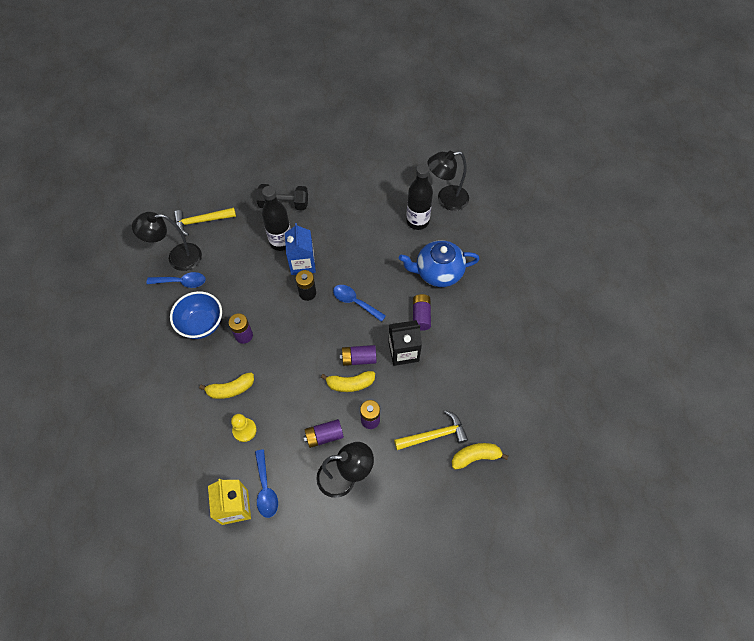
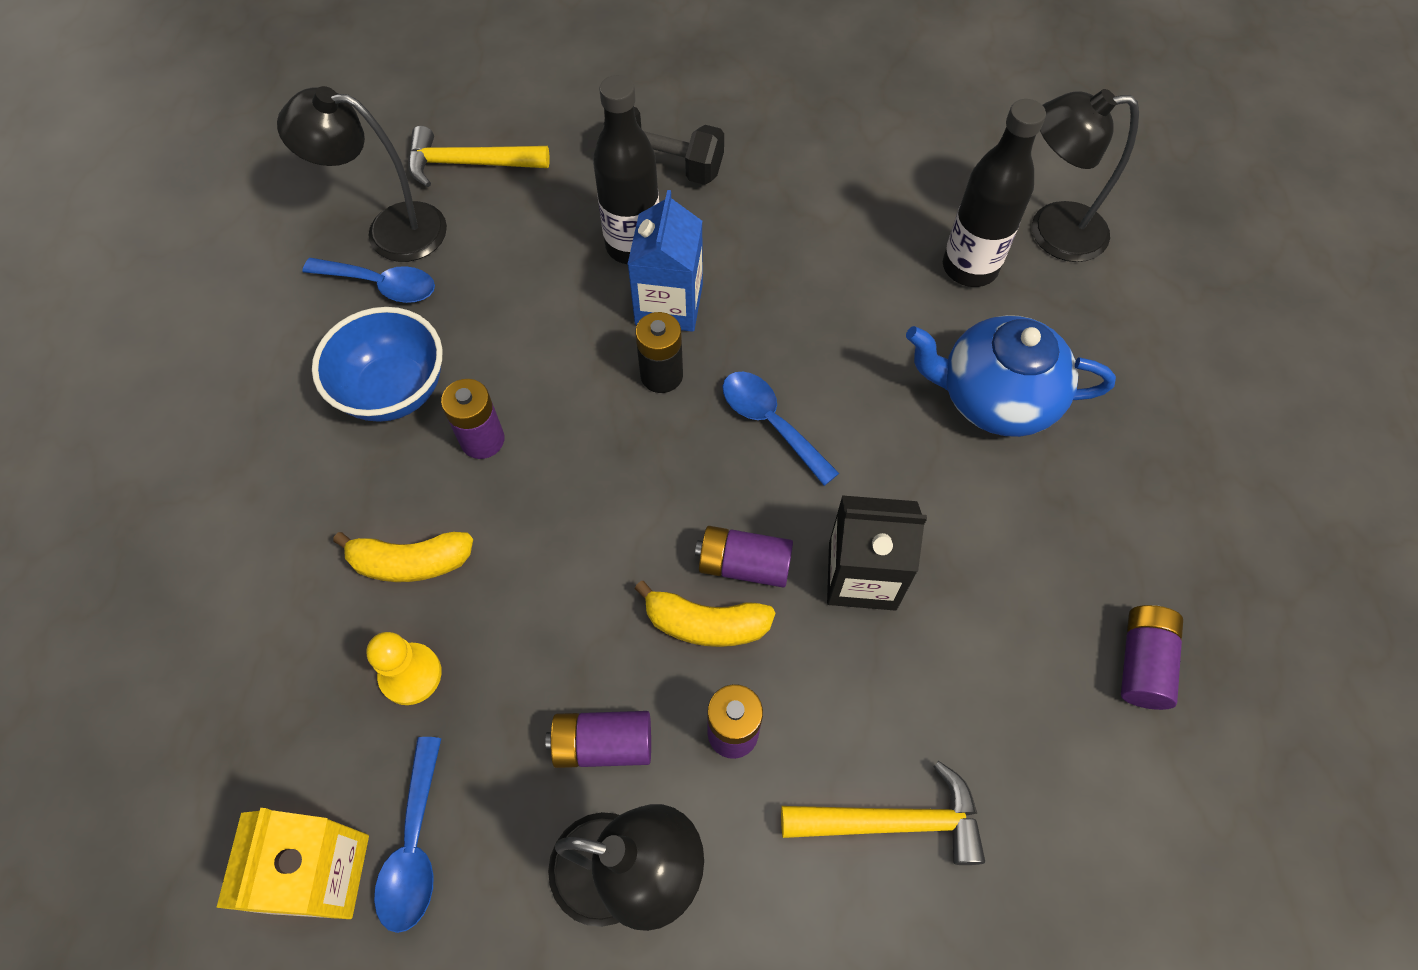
camera: 15 degrees right, 0 degrees up
(421, 316) = (928, 495): purple battery -> purple battery (1142, 663)
(475, 457) = (994, 916): yellow banana -> none

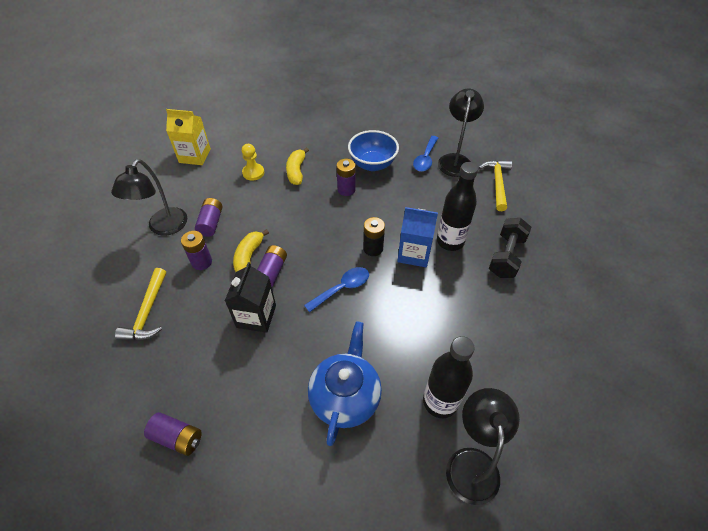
camera: 95 degrees right, 10 degrees down
(415, 846) = (195, 175): blue spoon -> none

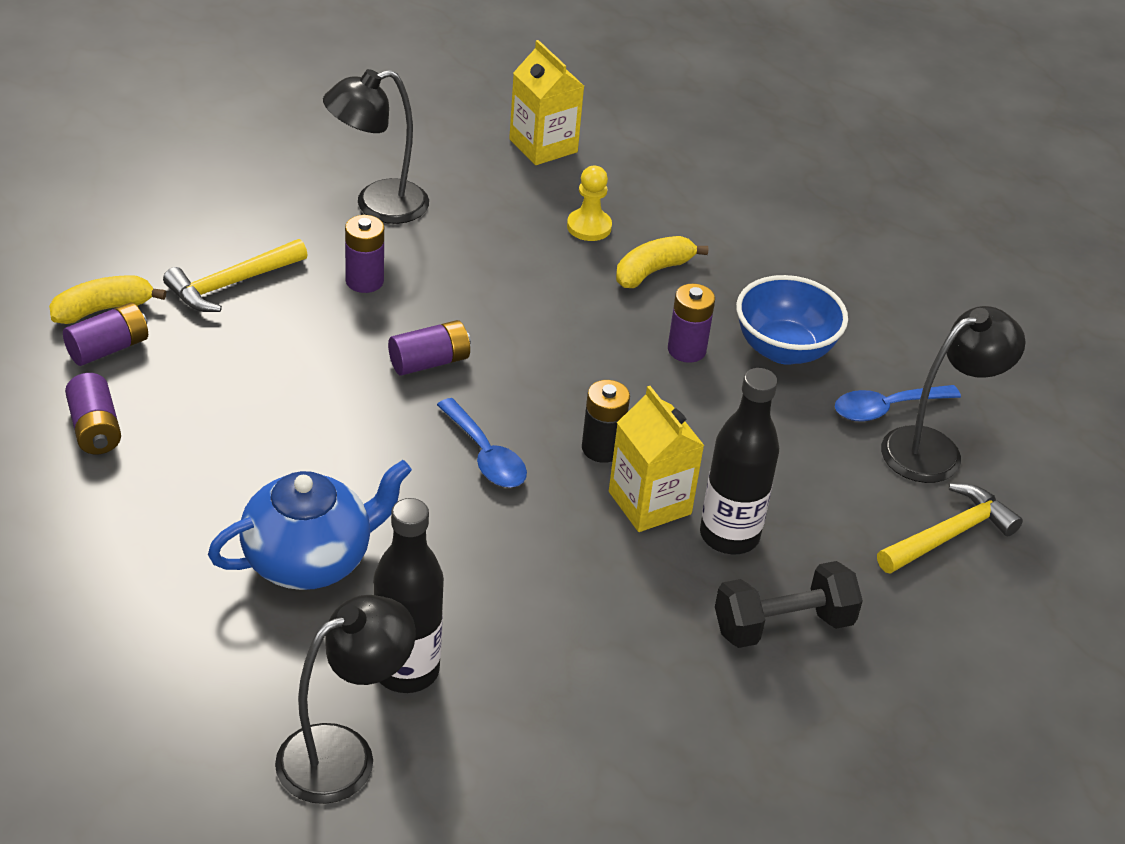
camera: 45 degrees right, 10 degrees down
(211, 223) = (441, 245): purple battery -> purple battery (108, 348)
(249, 256) = (428, 322): yellow banana -> yellow banana (103, 309)
(256, 316) = (338, 392): black carton -> none
(342, 288) = (485, 455): blue spoon -> blue spoon turned 45 degrees clockwise
(414, 253) = (649, 503): blue carton -> yellow carton

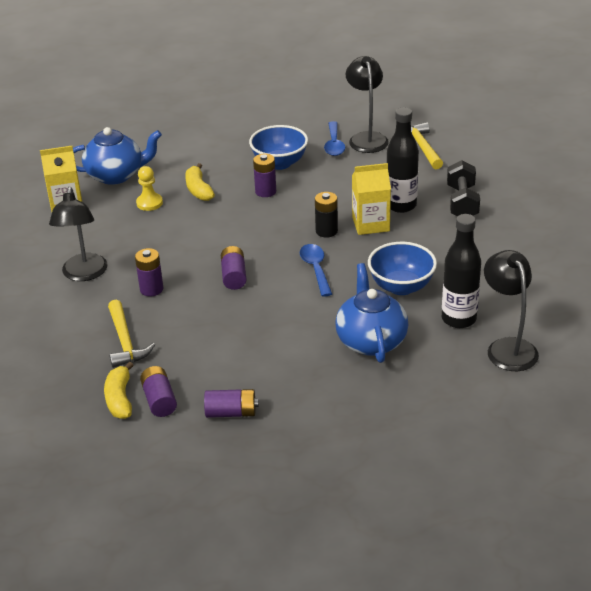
camera: 65 degrees left, 5 degrees down
(475, 575) = (401, 286): none -> blue bowl
(485, 455) = (316, 269): blue spoon -> blue spoon turned 90 degrees counterclockwise
(648, 174) = (116, 175): none -> blue teapot

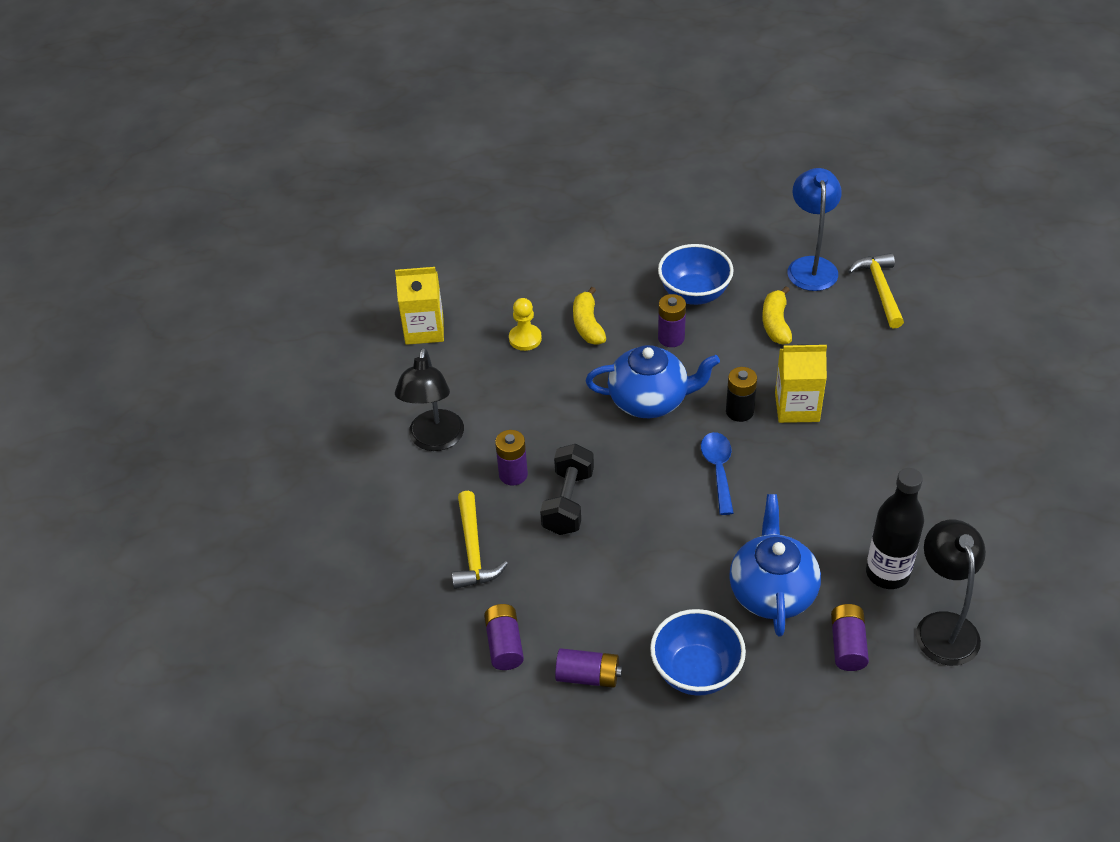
camera: 10 degrees right, 10 degrees up
(116, 175) = (489, 289): blue teapot -> blue teapot (649, 400)
(120, 399) = (458, 636): yellow banana -> yellow banana (776, 323)
(234, 276) = (615, 468): purple battery -> purple battery (847, 645)
(334, 144) = (767, 271): blue spoon -> none
(366, 138) = (811, 266): black lamp -> blue lamp
(401, 205) = (840, 382): black bottle -> none
(401, 286) = (822, 512): blue bowl -> blue bowl (696, 671)
(462, 202) = (919, 387): black dumbbell -> black dumbbell (568, 502)

